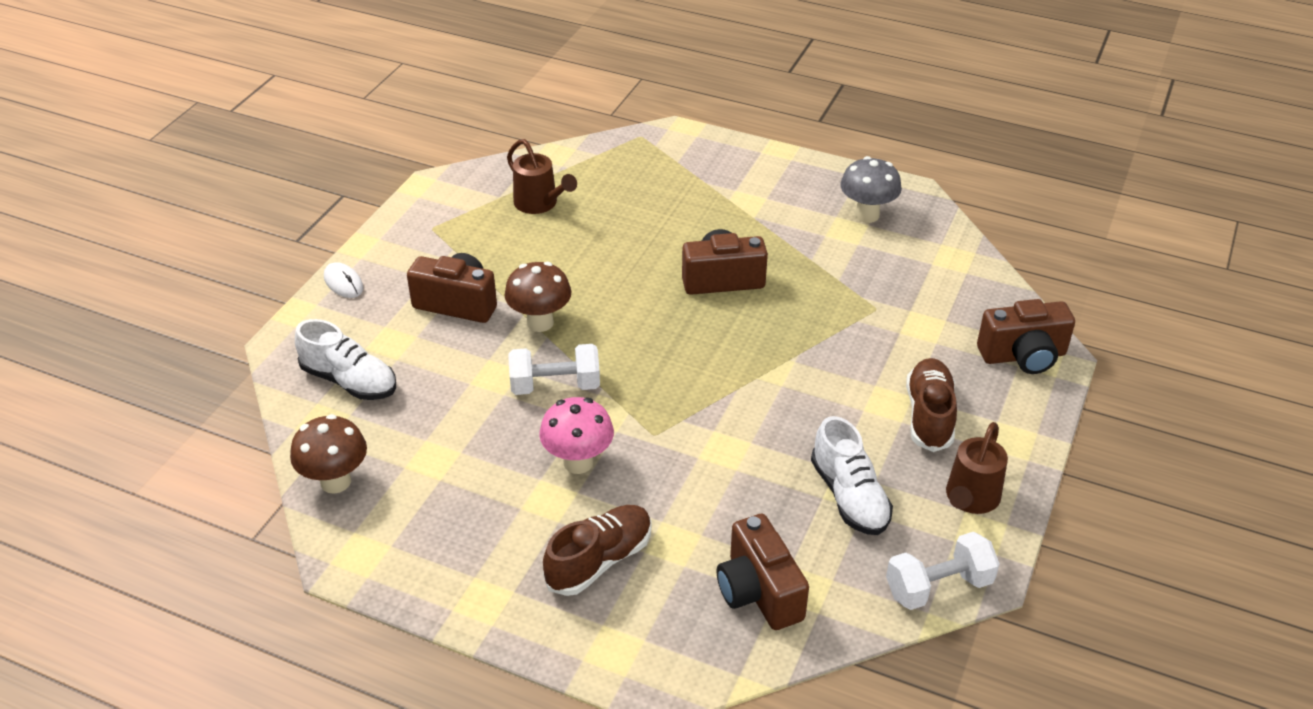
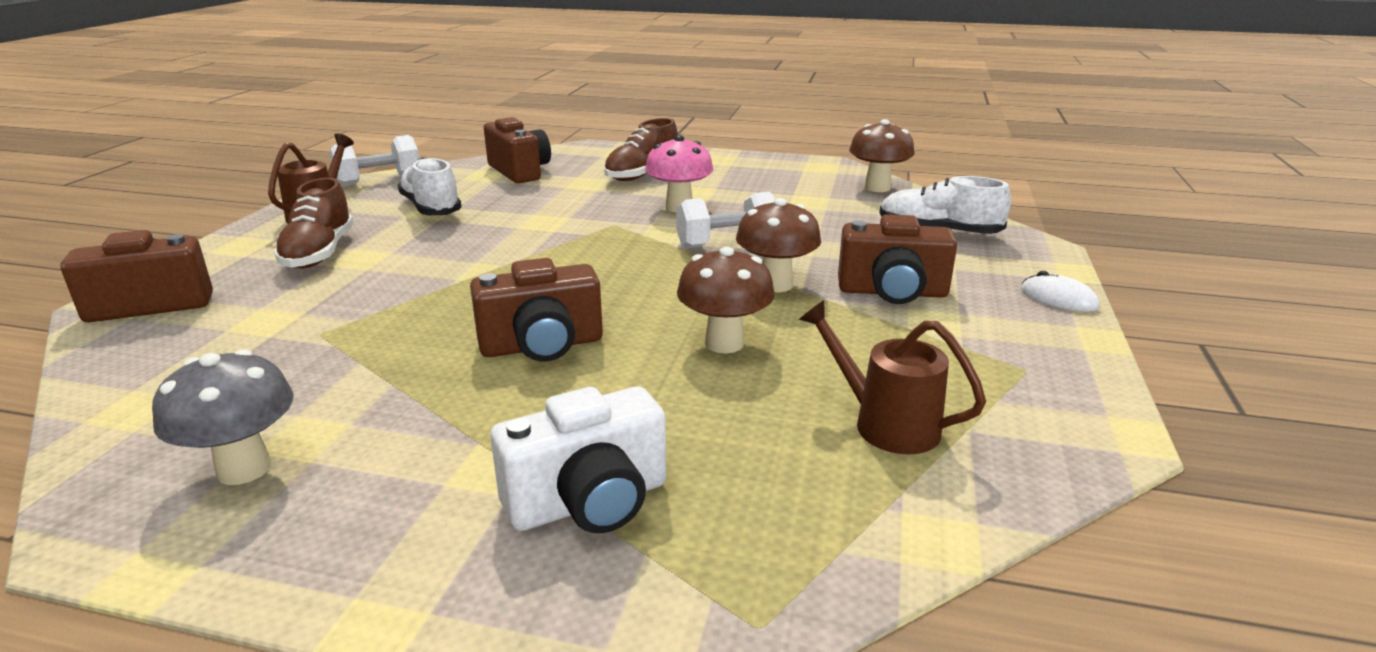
camera: 170 degrees right, 15 degrees down
(602, 268) = (724, 343): none -> brown mushroom
(698, 182) = (589, 502): none -> white camera

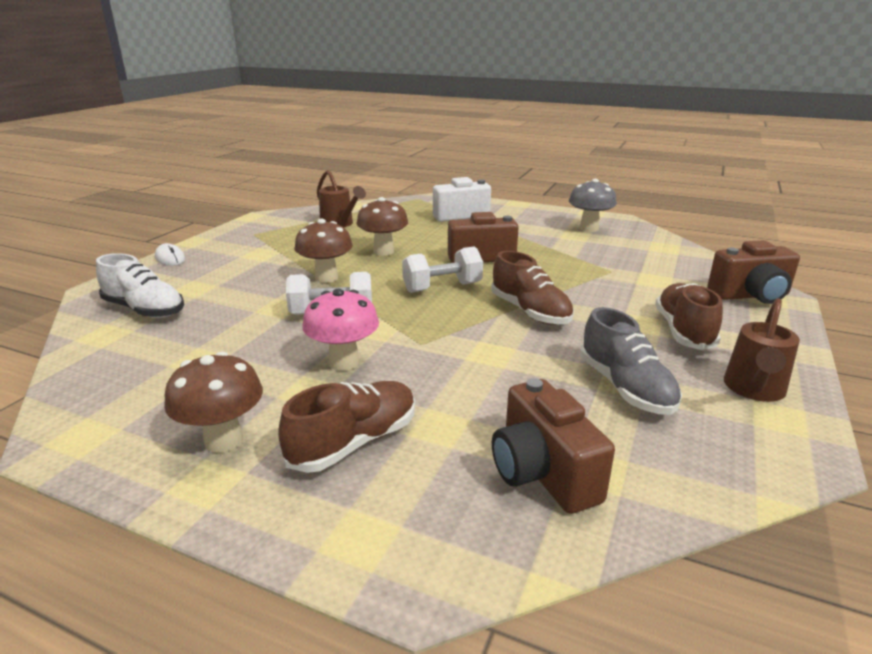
camera: 170 degrees left, 0 degrees up
(379, 180) = (757, 468): white dumbbell -> white dumbbell (442, 287)
(431, 208) = (625, 388): white shoe -> grey shoe
(489, 260) = (530, 312): none -> brown shoe
(877, 188) = (91, 376): brown mushroom -> brown mushroom (223, 440)
(892, 292) = (259, 268): brown camera -> none

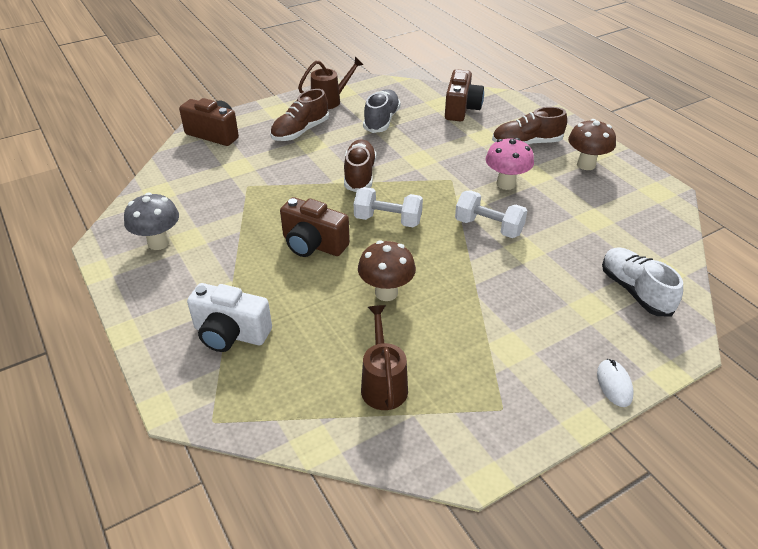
camera: 145 degrees left, 15 degrees up
(326, 278) = (467, 272): brown mushroom -> none

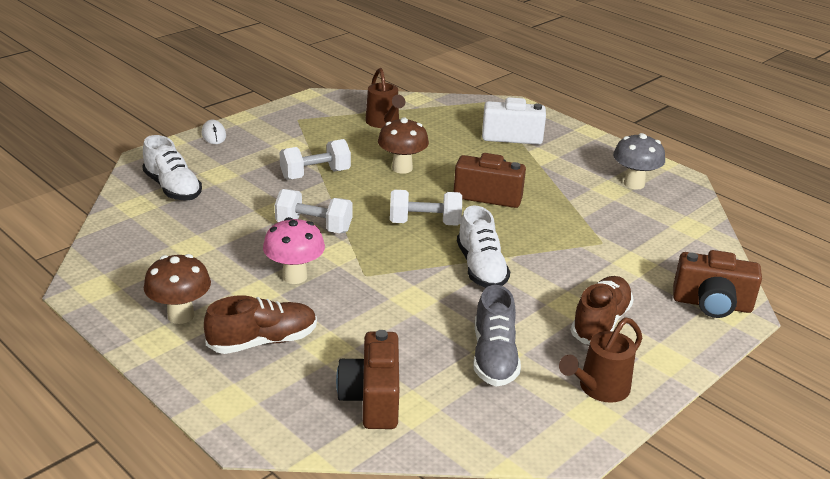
camera: 165 degrees right, 10 degrees down
(359, 175) = (481, 268): brown shoe -> white shoe
(483, 294) = (315, 174): none -> white dumbbell

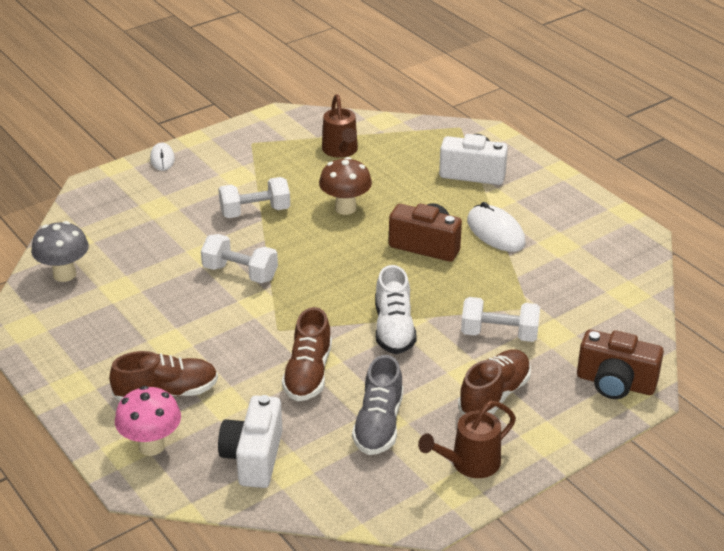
camera: 10 degrees right, 5 degrees up
(173, 188) = (111, 221): white shoe -> none
(181, 315) = (96, 361): brown mushroom -> none
(295, 276) = (210, 327): pink mushroom -> pink mushroom (151, 446)
(372, 399) = (253, 457): brown camera -> white camera
(407, 314) = (308, 373): none -> brown shoe
(425, 223) = (351, 274): white dumbbell -> white dumbbell (499, 334)
(549, 182) = (495, 232): none -> white mouse
(634, 184) = (586, 239): grey mushroom -> grey mushroom (64, 274)

